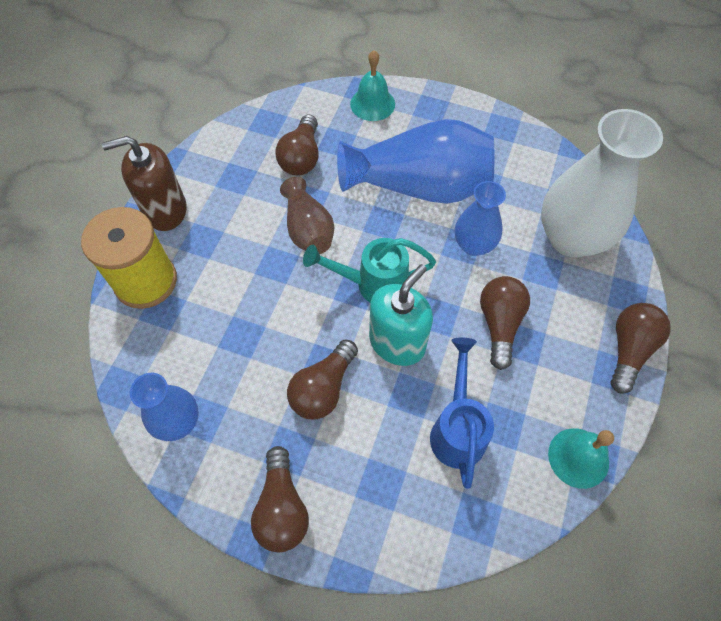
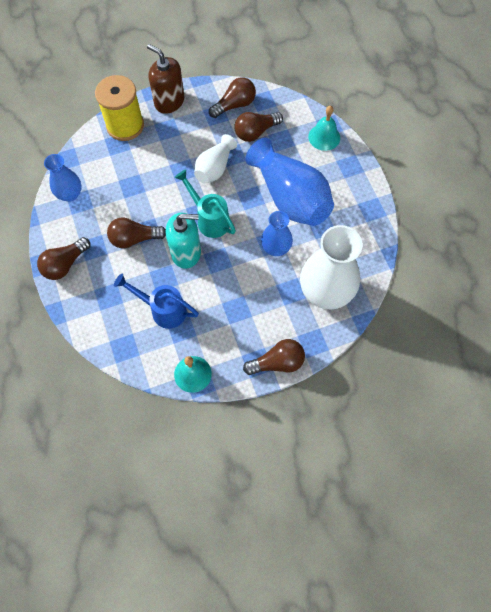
camera: 50 degrees right, 5 degrees up
(308, 229) = (215, 168): brown vase -> white vase
(457, 428) = (162, 310): blue watering can -> blue watering can turned 120 degrees counterclockwise
(499, 324) = (237, 291): brown light bulb -> brown light bulb (234, 105)

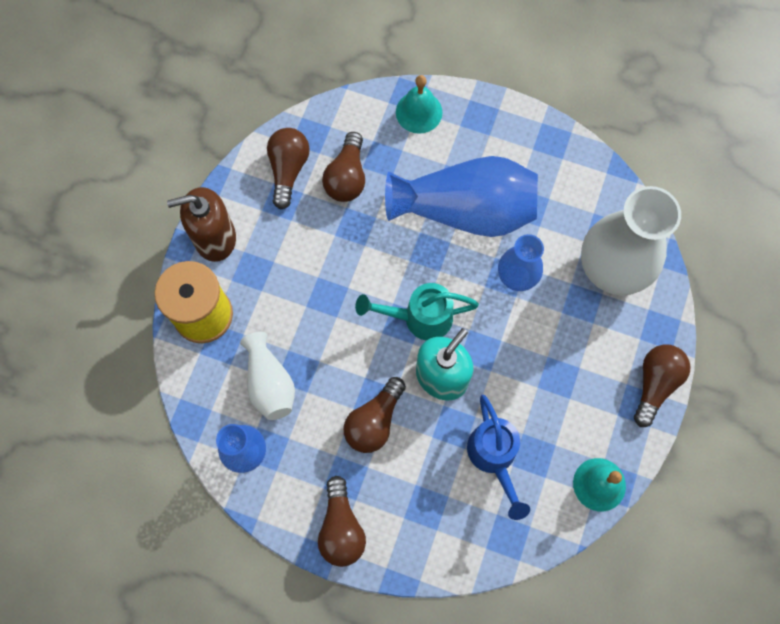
camera: 50 degrees left, 5 degrees up
(162, 310) = (494, 458): blue watering can -> blue watering can turned 75 degrees counterclockwise
(215, 168) = (356, 259): white vase -> white vase (270, 383)

